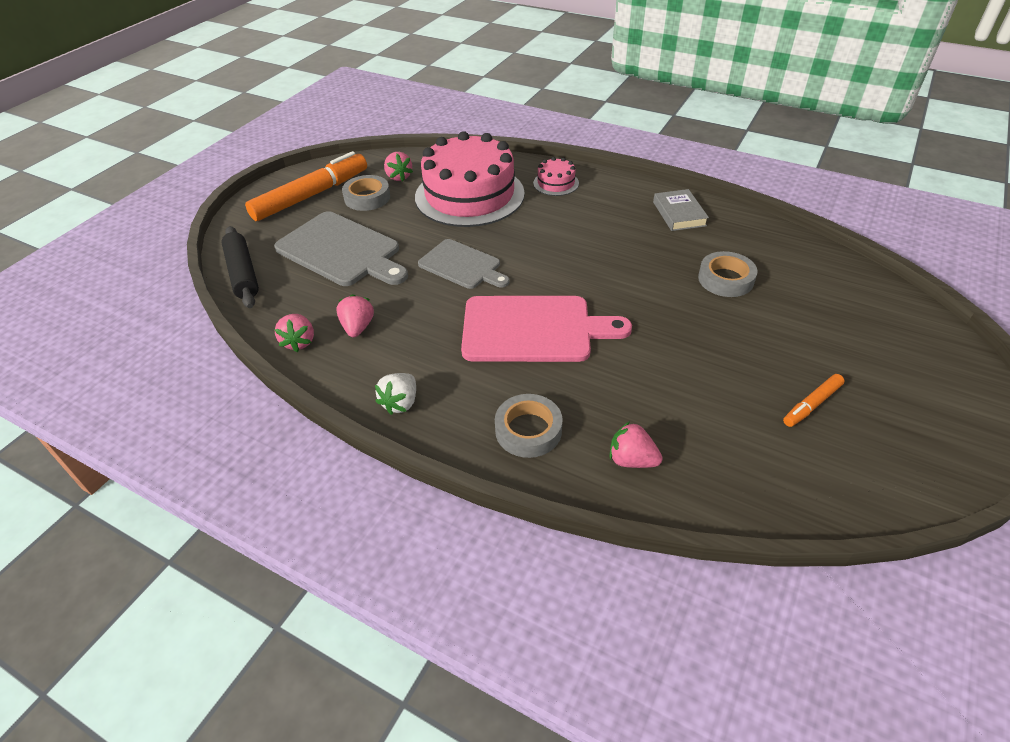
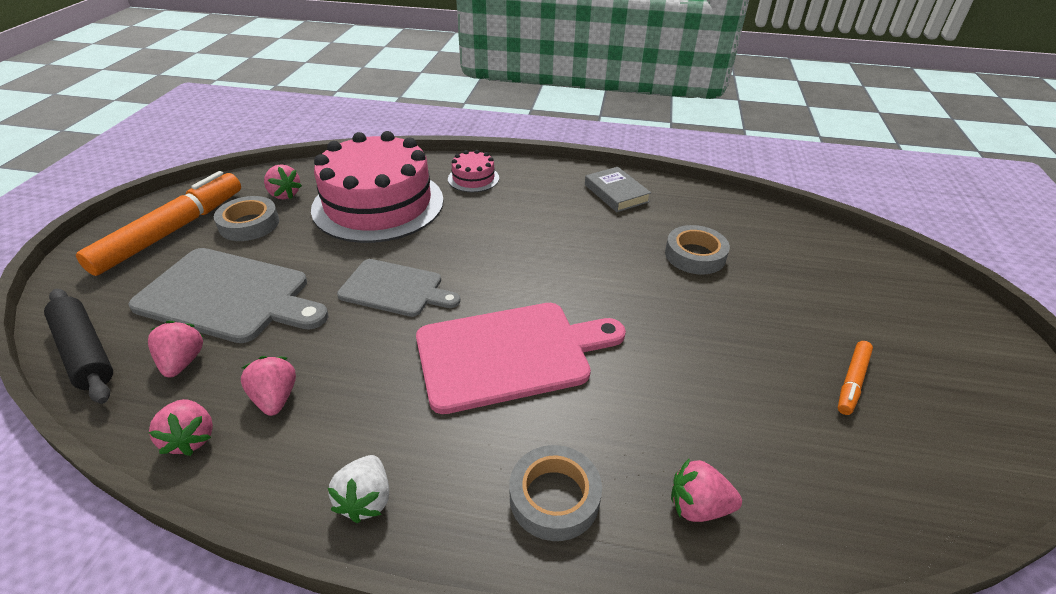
camera: 20 degrees left, 5 degrees down
(302, 292) = (182, 362): none -> pink strawberry

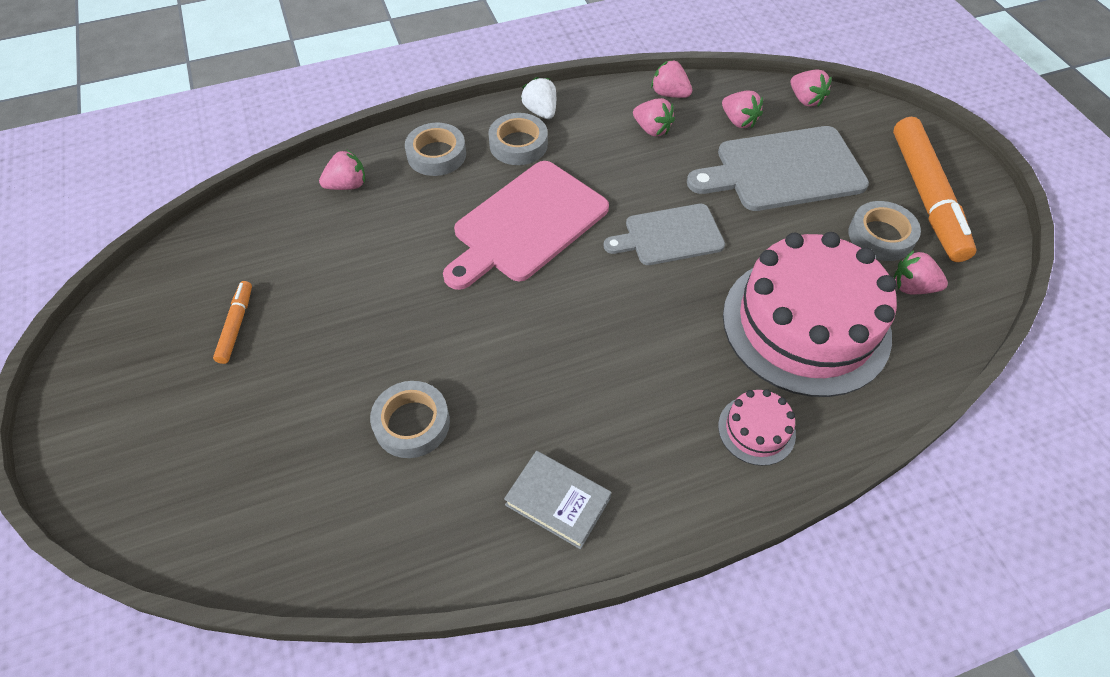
camera: 150 degrees right, 15 degrees up
(85, 352) = (805, 100): black rolling pin -> pink strawberry
(440, 458) = (518, 144): none -> grey tape

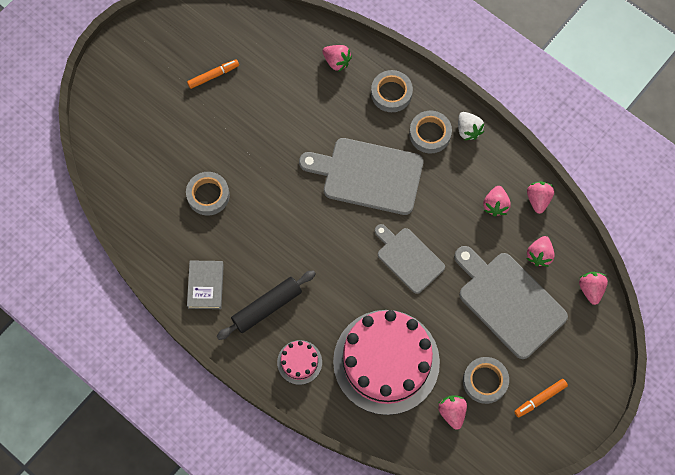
camera: 60 degrees right, 15 degrees up
(526, 224) = (368, 175): pink cutting board -> grey cutting board
(541, 111) = (468, 130): white strawberry -> white strawberry turned 120 degrees clockwise
(644, 431) = (267, 307): none -> black rolling pin
(805, 100) = (590, 289): pink strawberry -> pink strawberry turned 150 degrees clockwise
(926, 197) = (540, 399): orange marker -> orange marker, size x0.47

